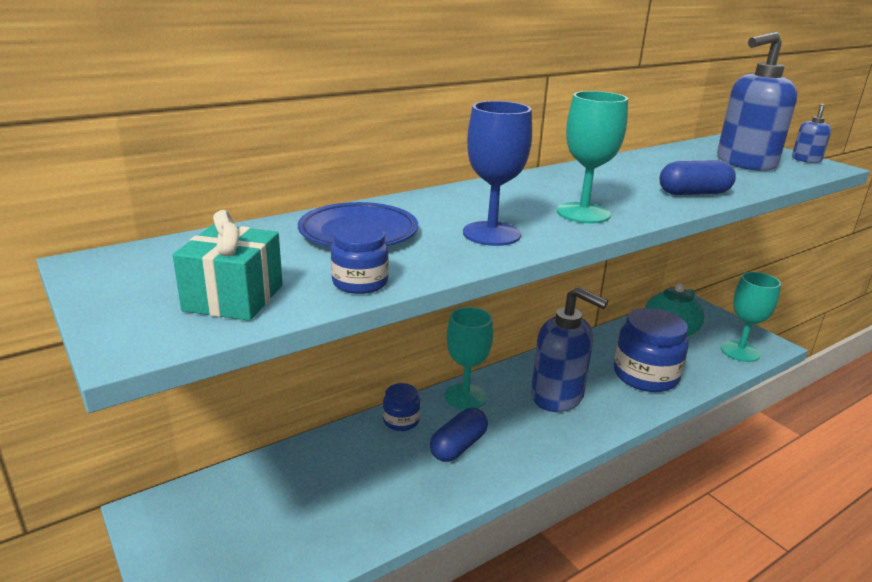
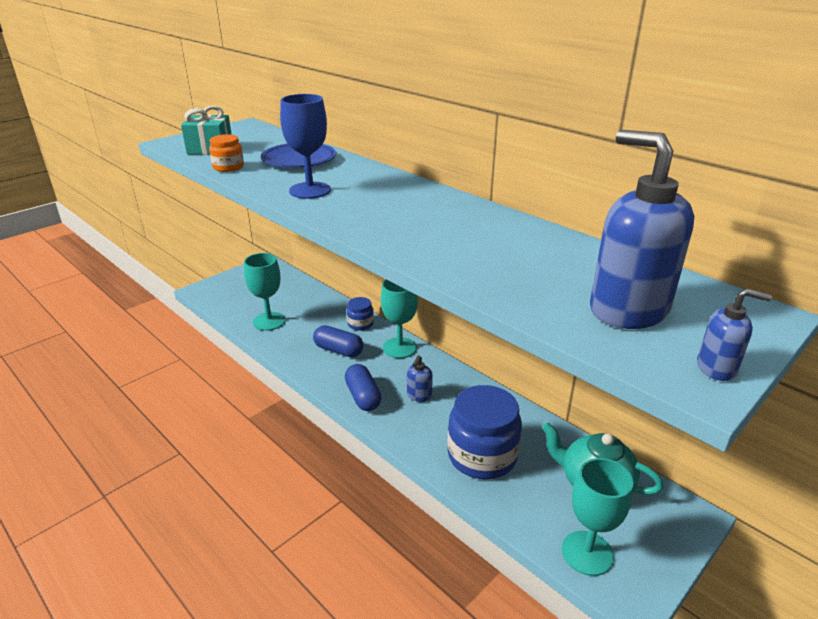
camera: 80 degrees right, 5 degrees up
(360, 282) = (228, 167): blue jar -> orange jar
(557, 396) = (419, 395): blue soap dispenser -> blue soap dispenser, size x0.46
(583, 213) = (368, 217): turquoise goblet -> turquoise goblet (269, 321)
(693, 193) = (459, 266): blue capsule -> blue capsule (363, 396)

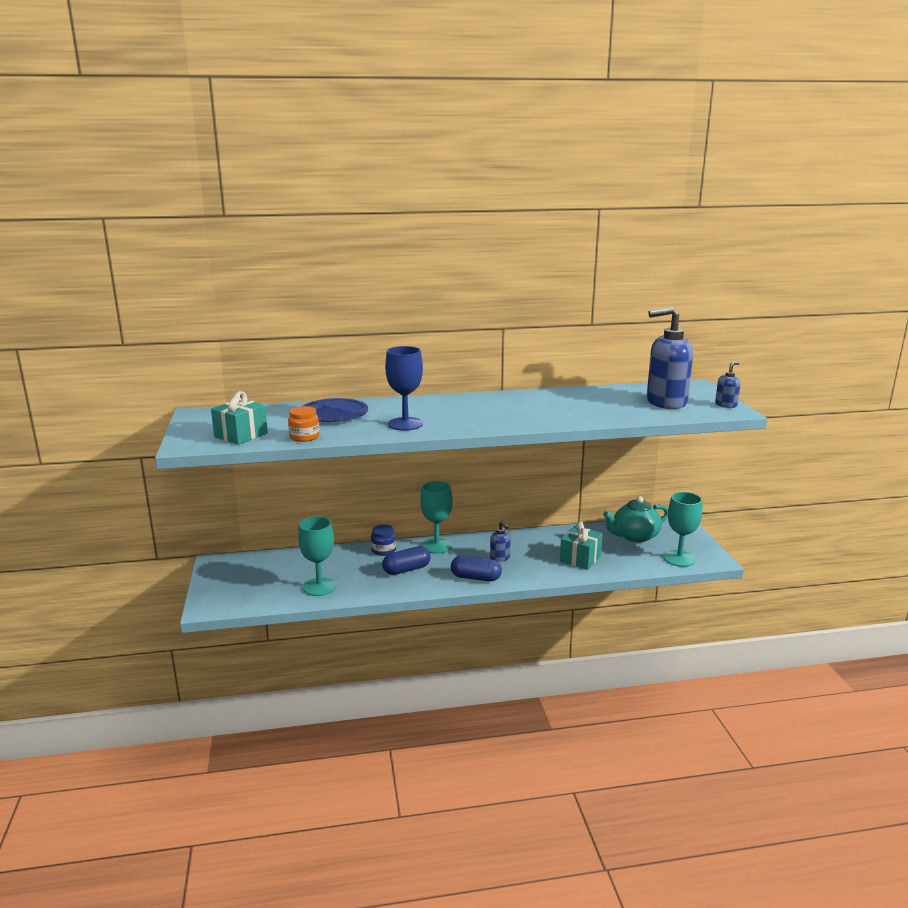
camera: 55 degrees left, 10 degrees down
(482, 455) = (580, 558): blue jar -> turquoise gift

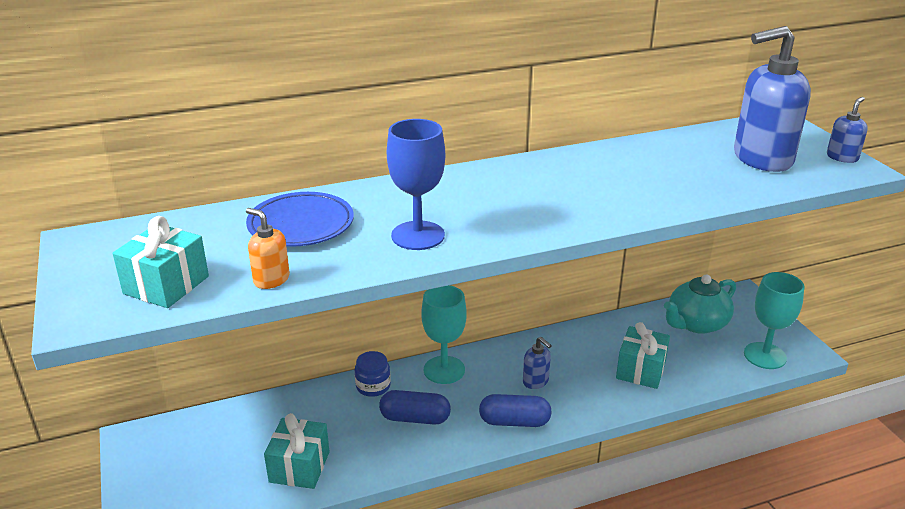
camera: 10 degrees left, 10 degrees up
(304, 437) = (271, 279): orange jar -> orange soap dispenser
(319, 587) = (299, 467): turquoise goblet -> turquoise gift
(406, 569) = (415, 418): blue capsule -> blue capsule turned 45 degrees clockwise

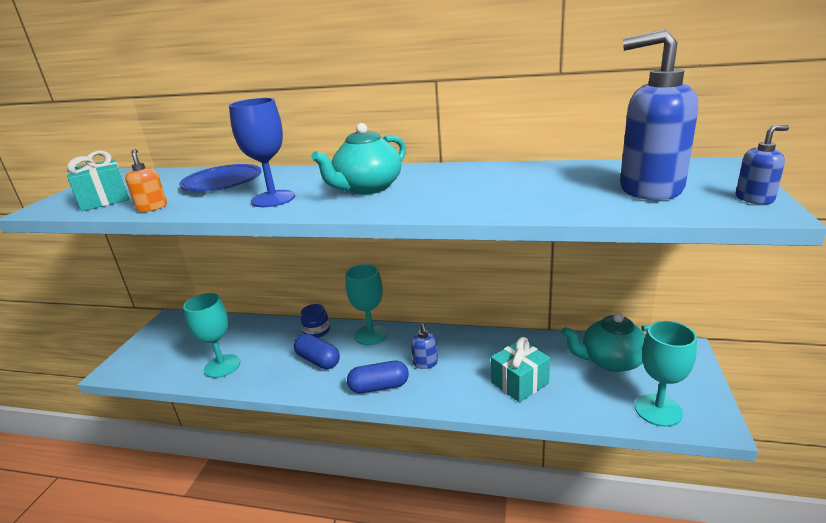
camera: 35 degrees right, 5 degrees down
(299, 467) = (222, 366): turquoise gift -> turquoise goblet
(506, 201) = (367, 188): none -> turquoise teapot
(514, 422) = (379, 387): blue capsule -> blue capsule turned 45 degrees counterclockwise

